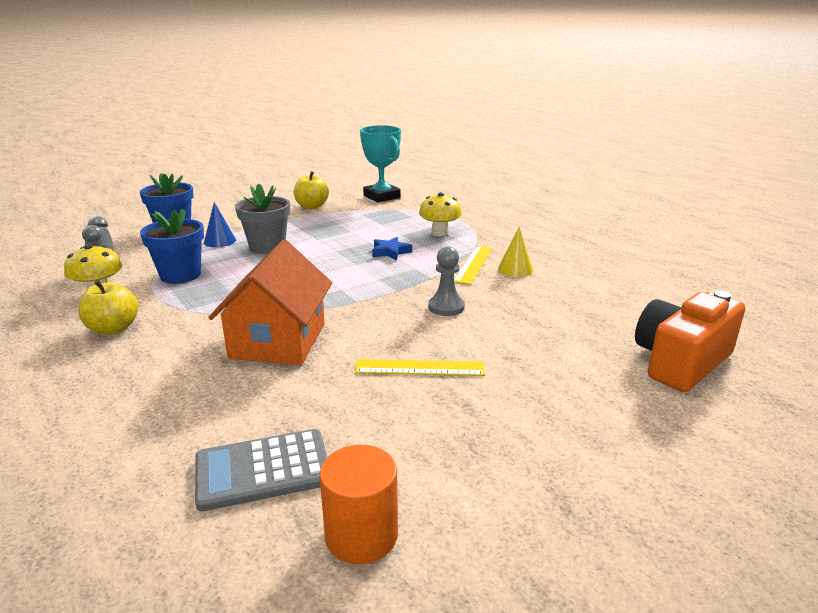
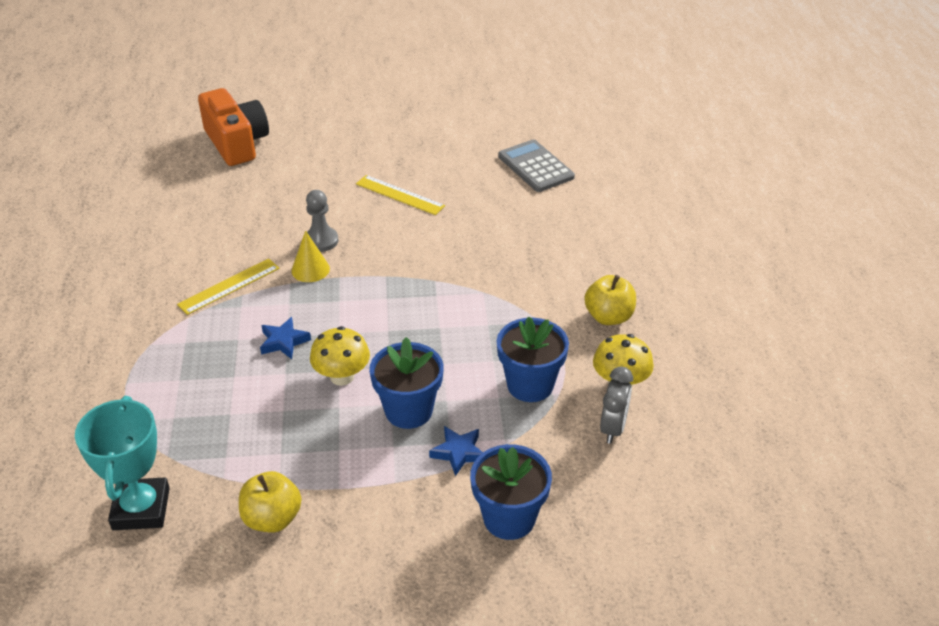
camera: 150 degrees left, 15 degrees up
(220, 241) = (458, 453): blue cone -> blue star
(263, 470) = (535, 167): grey calculator -> grey calculator turned 135 degrees counterclockwise
(267, 247) = (408, 411): grey flower pot -> blue flower pot
(278, 341) = (479, 253): orange house -> none
(361, 535) = (506, 127): orange cylinder -> none
(439, 233) = (189, 360): yellow mushroom -> yellow mushroom (342, 376)
(515, 269) = (203, 264): yellow cone -> yellow cone (310, 269)
(680, 362) = (236, 143): orange camera -> orange camera turned 105 degrees counterclockwise

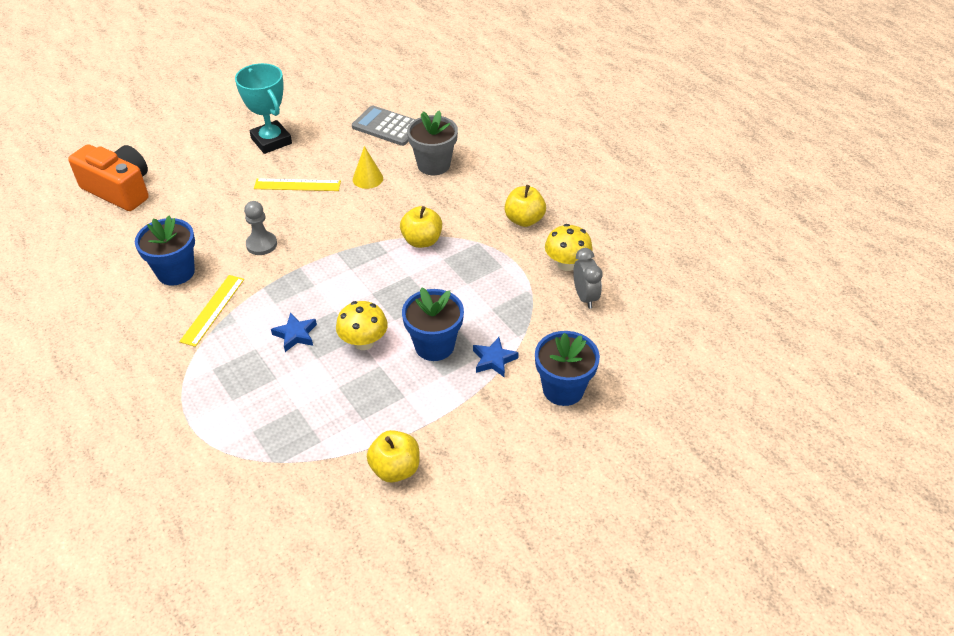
camera: 30 degrees left, 5 degrees up
(141, 509) = (285, 511): turquoise trophy -> turquoise trophy (271, 141)
(310, 269) = (271, 270): yellow cone -> yellow cone (367, 178)
(480, 297) = (422, 241): none -> yellow apple
(530, 385) = (507, 290): blue flower pot -> blue flower pot (176, 272)
(554, 223) = (433, 165): none -> grey flower pot

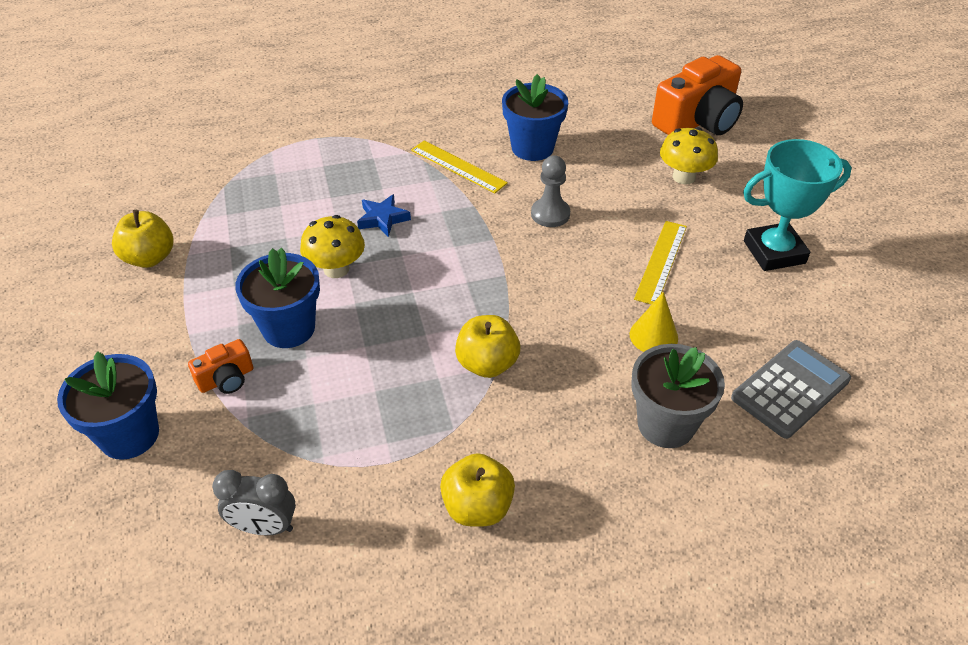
camera: 110 degrees right, 0 degrees up
(494, 360) = (226, 379): blue star -> orange camera
(566, 264) = (346, 530): yellow mushroom -> yellow mushroom (684, 177)

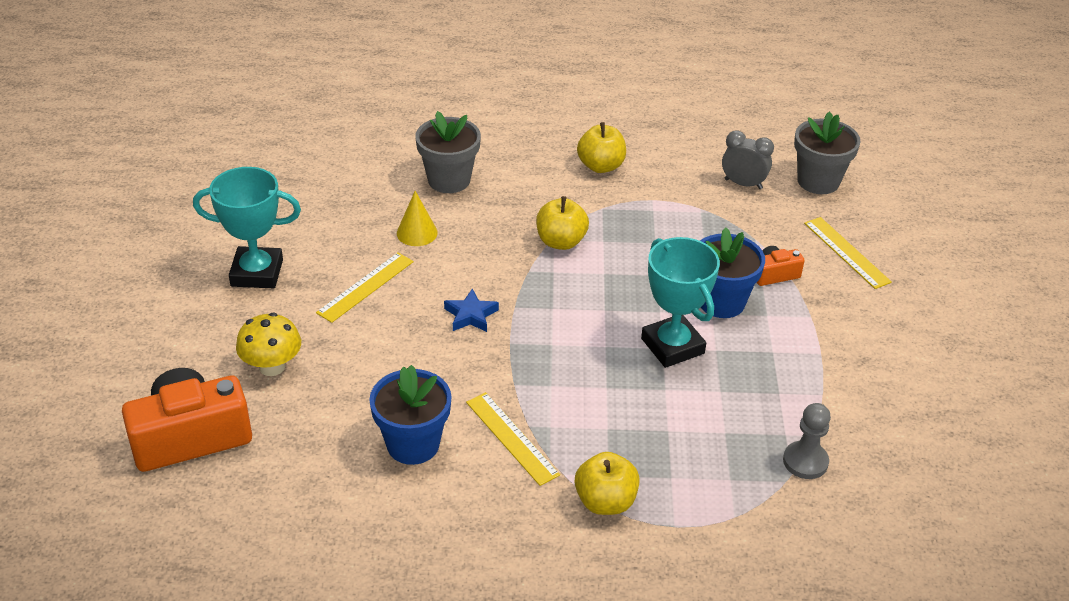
camera: 165 degrees left, 5 degrees down
(129, 435) = (846, 252): blue flower pot -> yellow ruler
(147, 565) = (818, 181): none -> grey flower pot
(149, 258) = (861, 399): yellow apple -> yellow apple (605, 501)
(336, 269) = (672, 346): yellow mushroom -> turquoise trophy
(383, 219) = (615, 389): blue star -> blue star (471, 315)
(550, 214) = (440, 356): grey pawn -> grey pawn (805, 461)
(790, 389) = (343, 180): grey calculator -> none

